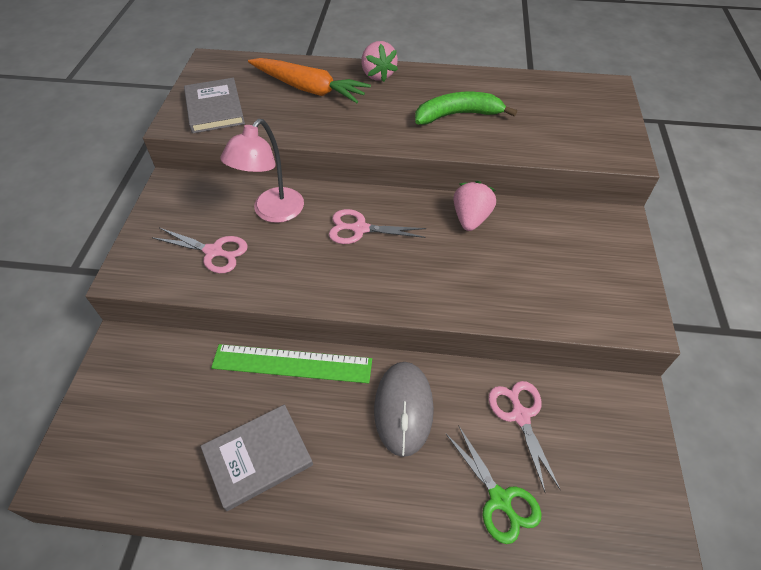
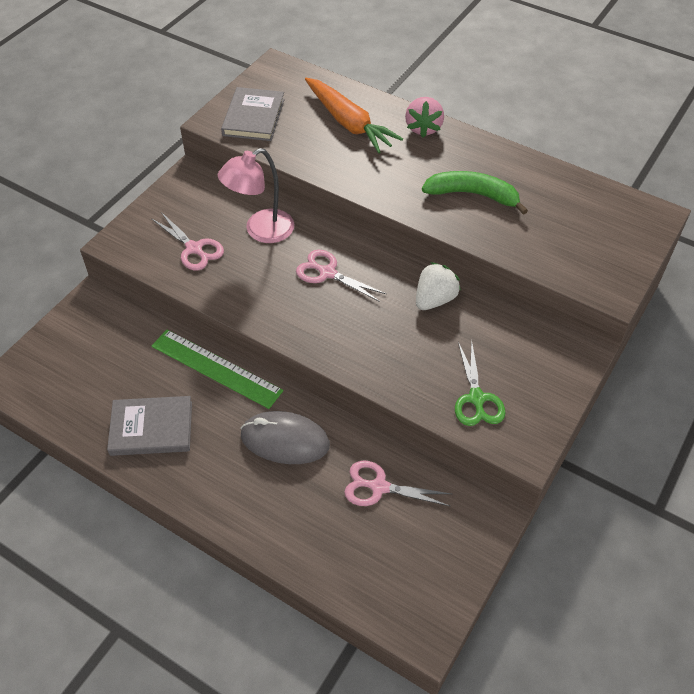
camera: 25 degrees right, 0 degrees up
(403, 409) = (285, 440): grey mouse -> grey mouse turned 75 degrees clockwise
(471, 218) = (434, 299): pink strawberry -> white strawberry
(500, 499) = (319, 539): green scissors -> green scissors (476, 398)
(520, 416) = (379, 487): pink scissors -> pink scissors turned 90 degrees counterclockwise

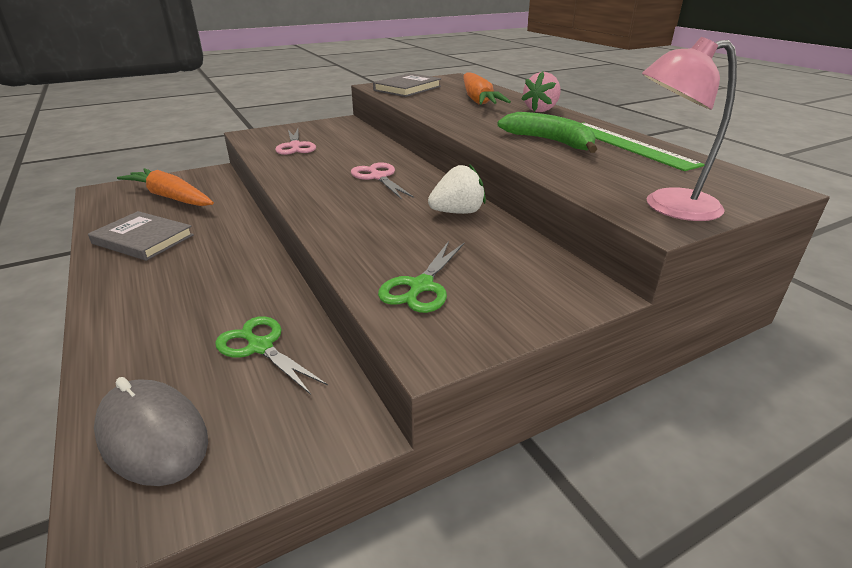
camera: 30 degrees right, 20 degrees down
(99, 360) = (170, 197): none -> orange carrot
(216, 368) = (240, 223): green ruler -> green ruler (627, 145)
(261, 231) = (356, 149): pink lamp -> pink lamp (668, 207)
(285, 440) = (226, 281): grey mouse -> grey mouse (153, 436)
(379, 487) = (260, 347): pink scissors -> green scissors

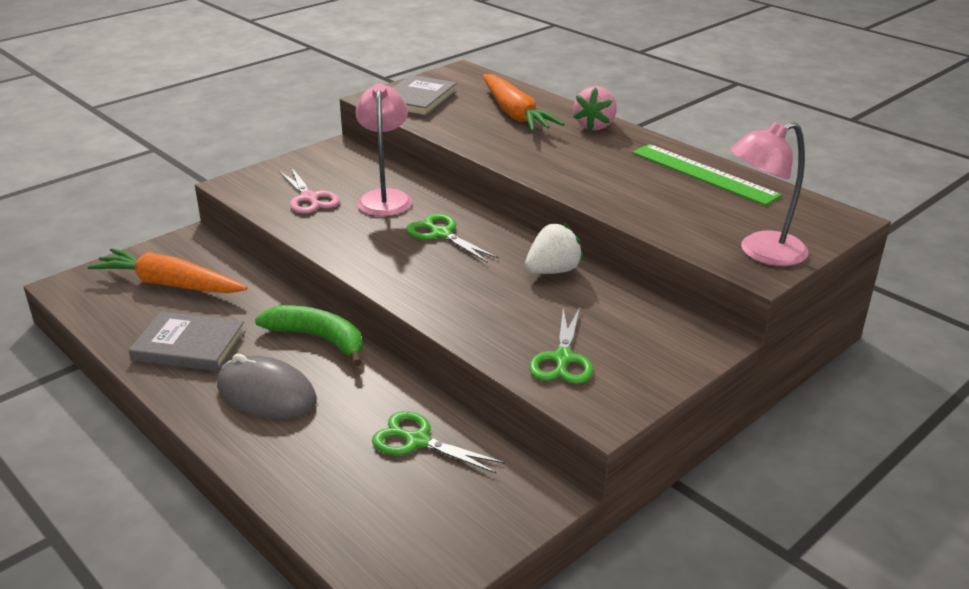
camera: 15 degrees left, 0 degrees up
(153, 436) = (380, 531): grey mouse -> grey mouse (266, 394)
(352, 151) = (385, 198): none -> pink lamp
(378, 177) = (441, 234): pink scissors -> green scissors
(550, 141) = (625, 178): green banana -> green banana (318, 338)

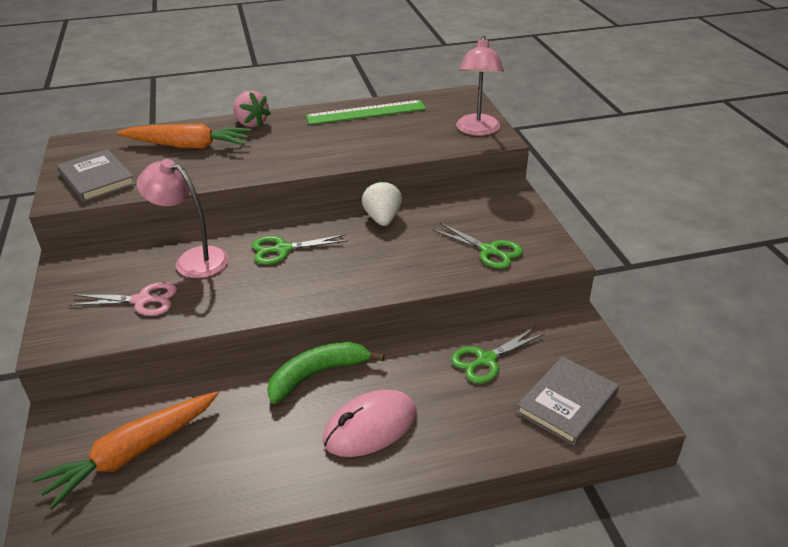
camera: 60 degrees left, 5 degrees up
(189, 346) = (256, 462): grey book -> grey book (567, 403)
(266, 394) = (370, 427): grey mouse -> pink mouse

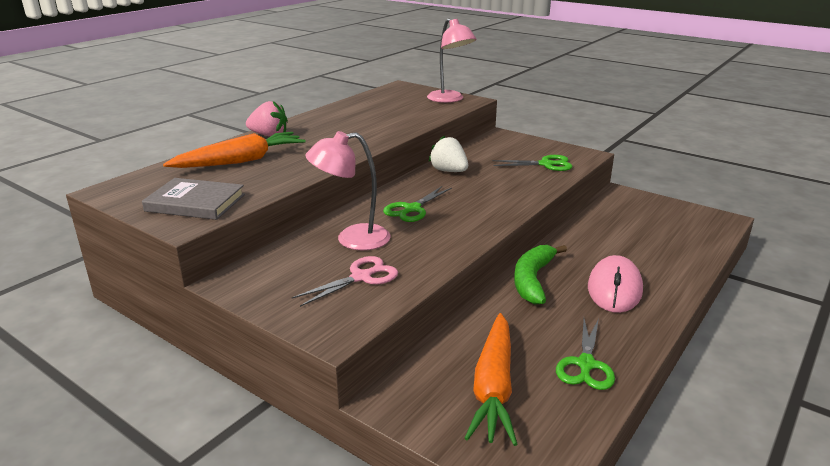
camera: 40 degrees left, 10 degrees down
(366, 112) = (351, 109): green ruler -> none
(486, 360) = (612, 228): green scissors -> green scissors (586, 364)
(567, 403) = (685, 229): grey book -> none

